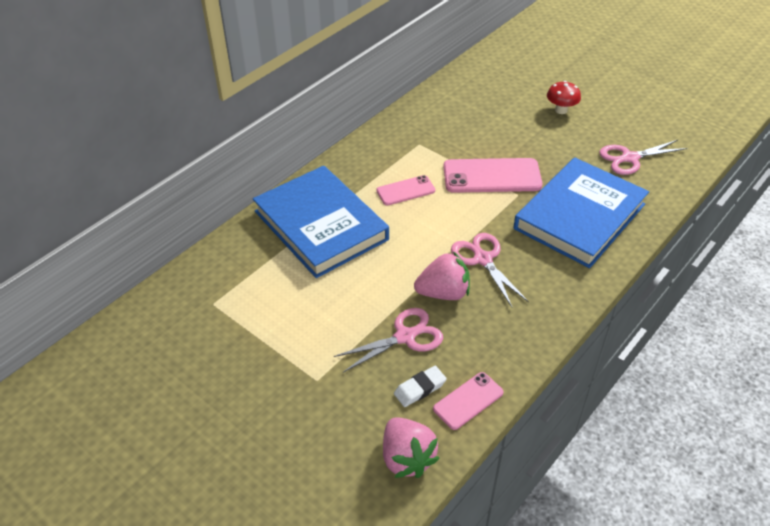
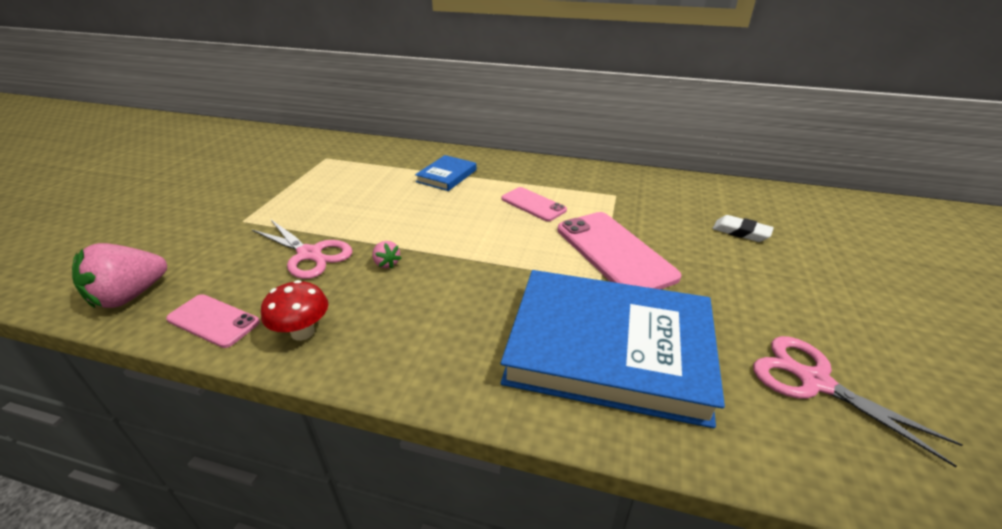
camera: 65 degrees right, 10 degrees down
(320, 225) = (446, 176): blue book -> blue book, size x0.44
(420, 389) = (232, 281): white eraser -> white eraser (741, 232)
(443, 293) = (386, 263): pink strawberry -> pink strawberry, size x0.48
(483, 259) = (458, 279): pink scissors -> none
(561, 110) = (823, 280): red mushroom -> red mushroom (303, 332)

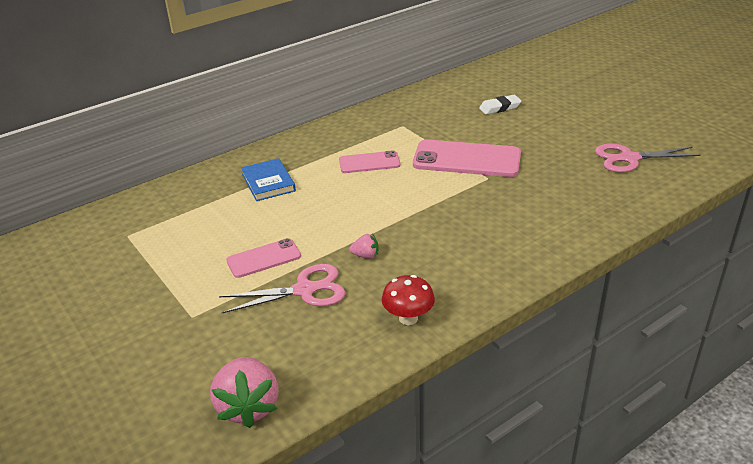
camera: 50 degrees left, 0 degrees up
(213, 321) = (344, 361): pink phone -> pink phone (264, 258)
(609, 349) = (549, 204): blue book -> none

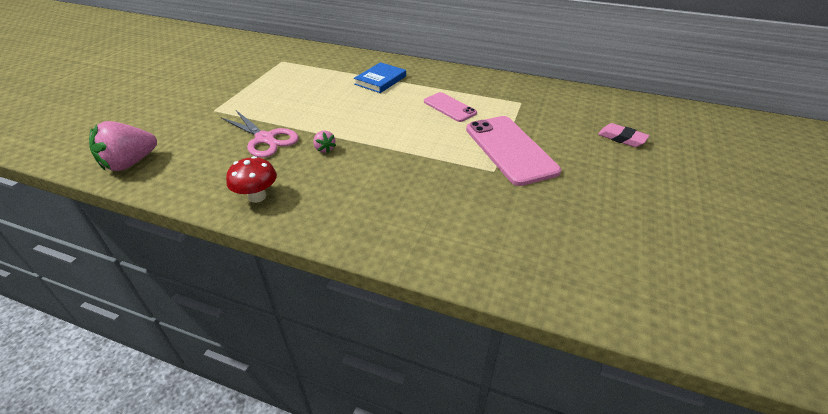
camera: 55 degrees right, 5 degrees up
(264, 258) = (291, 111): pink phone -> none
(500, 108) = (621, 138): white eraser -> pink eraser
(629, 158) = (649, 256): pink scissors -> none

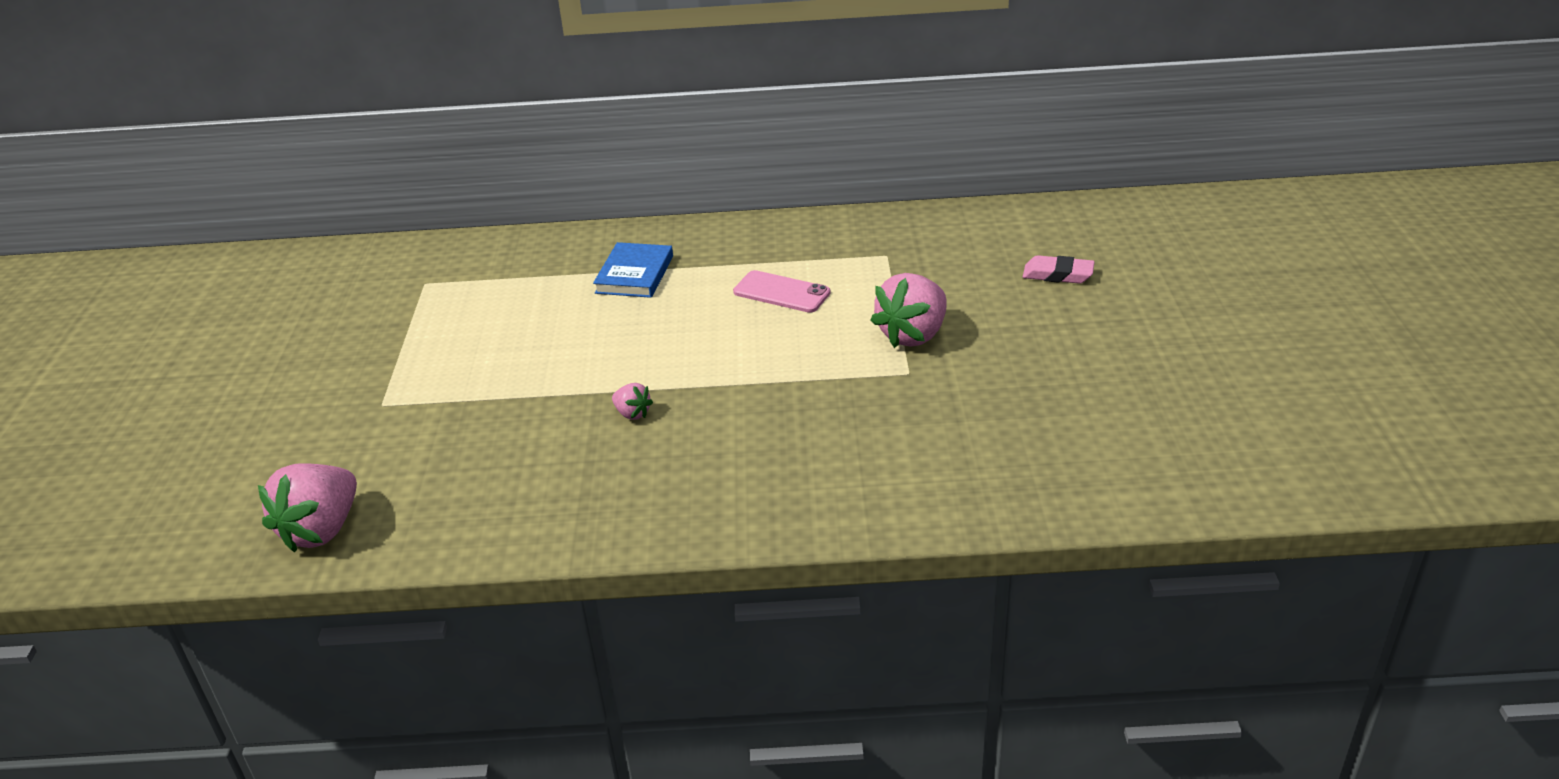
camera: 20 degrees left, 5 degrees down
(257, 196) = (586, 513): red mushroom -> none
(265, 139) = (520, 426): pink scissors -> none
(510, 149) = (913, 335): pink phone -> pink strawberry

